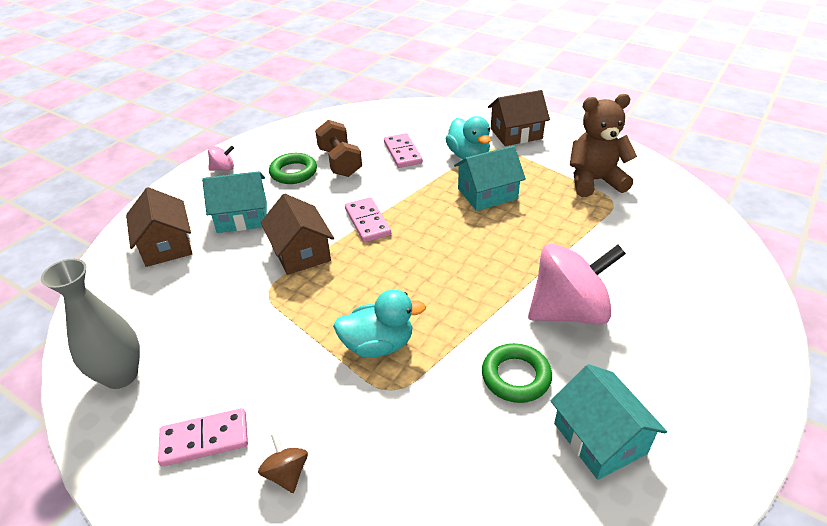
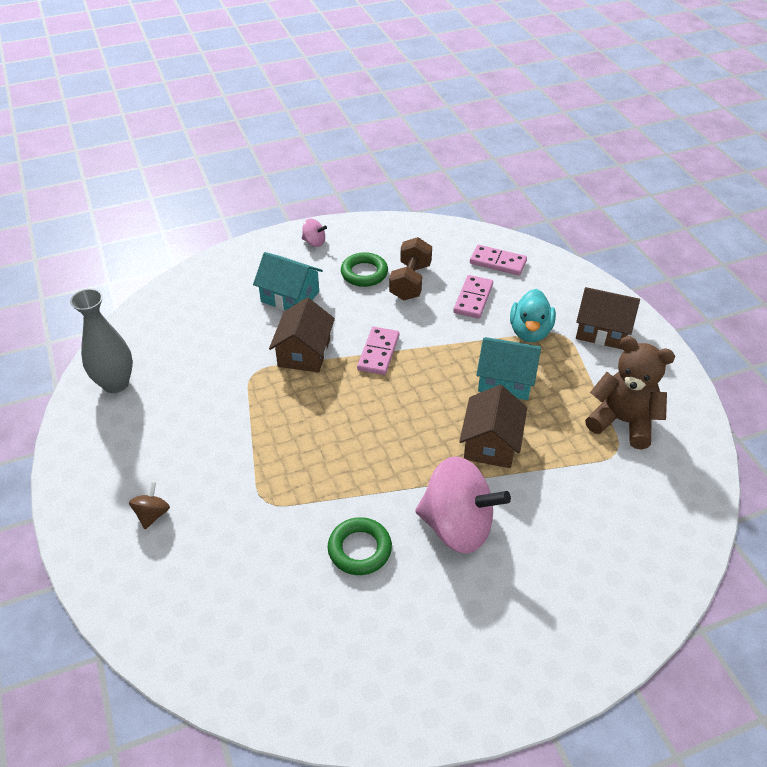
camera: 35 degrees right, 5 degrees up
(166, 245) = (219, 294): brown house -> brown house (491, 443)
(204, 439) = (126, 460): pink domino -> pink domino (497, 262)
(378, 345) = (288, 462): turquoise duck -> none
(599, 438) = (370, 633): turquoise house -> none

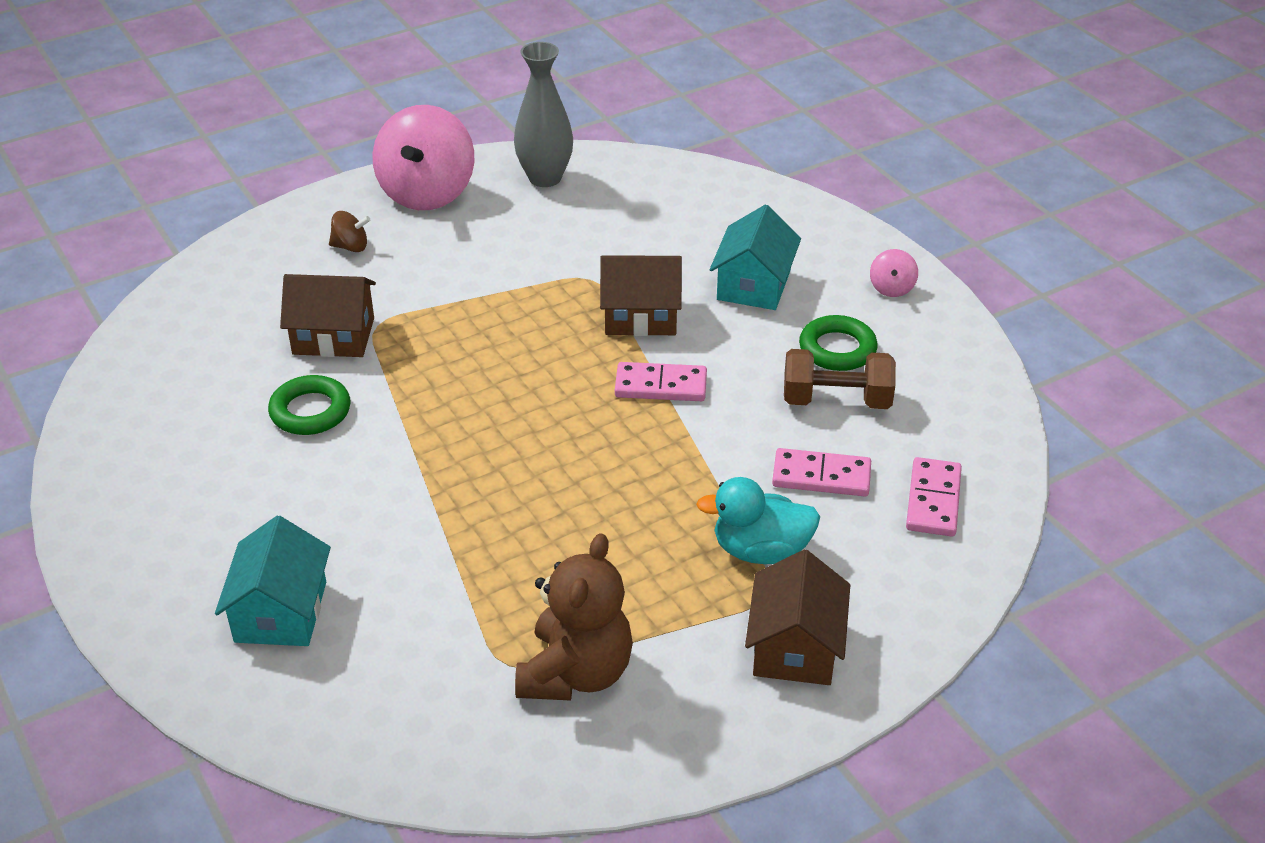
camera: 80 degrees right, 5 degrees down
(457, 526) = (351, 494): pink spinning top -> pink spinning top (427, 193)
(491, 443) = (502, 518): brown house -> brown house (333, 336)
(505, 380) = (637, 527): turquoise house -> turquoise house (281, 612)

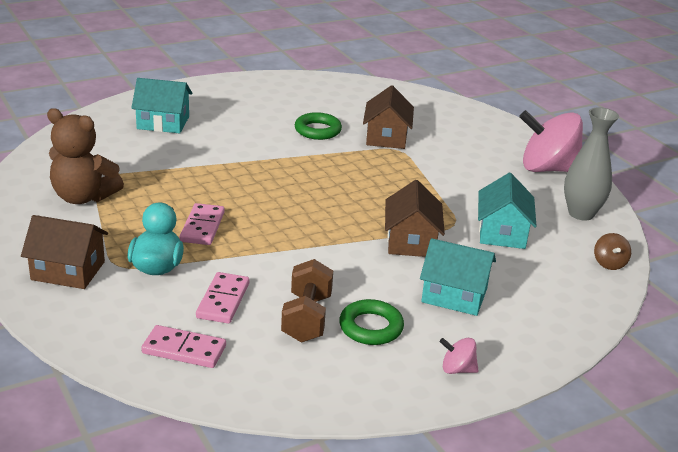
camera: 90 degrees right, 10 degrees down
(351, 247) = (479, 143): brown spinning top -> brown spinning top (609, 263)
(603, 241) = (502, 232): none -> turquoise house
(660, 386) = (331, 243): pink domino -> pink domino (202, 227)

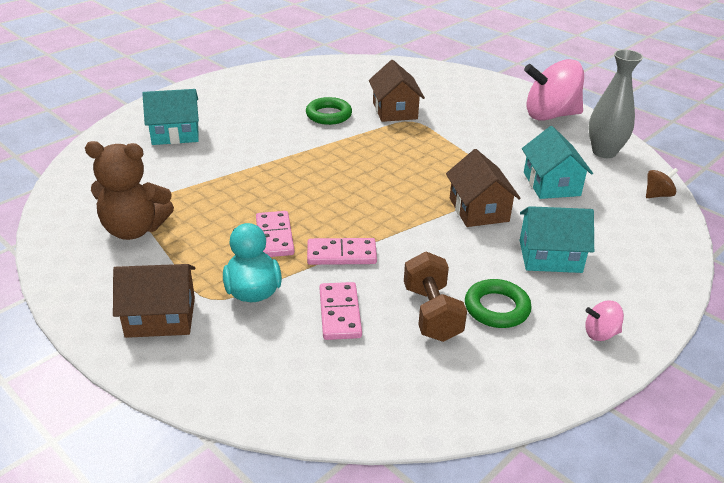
camera: 15 degrees left, 5 degrees up
(184, 350) = (331, 379): pink domino -> pink domino (341, 254)
(609, 263) = (657, 195): brown spinning top -> brown spinning top turned 105 degrees counterclockwise

